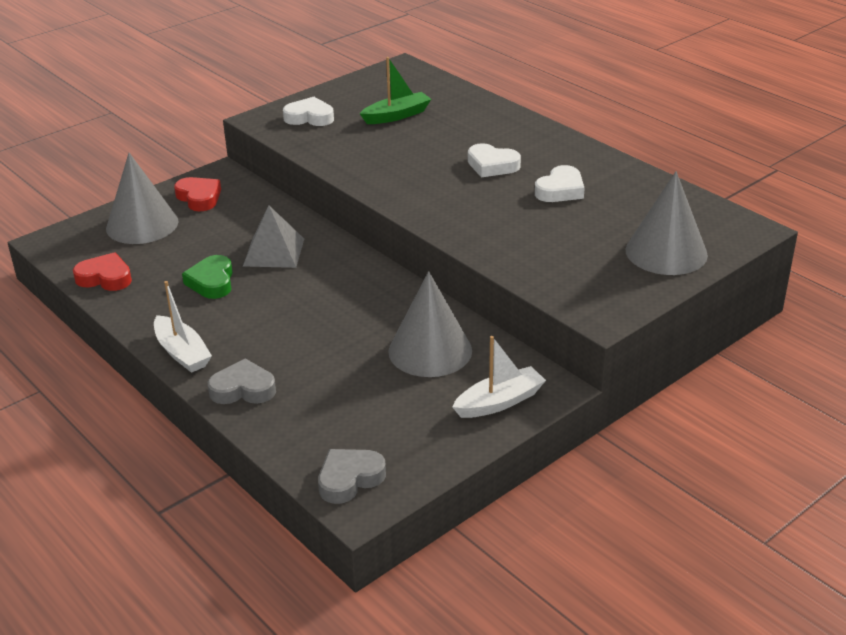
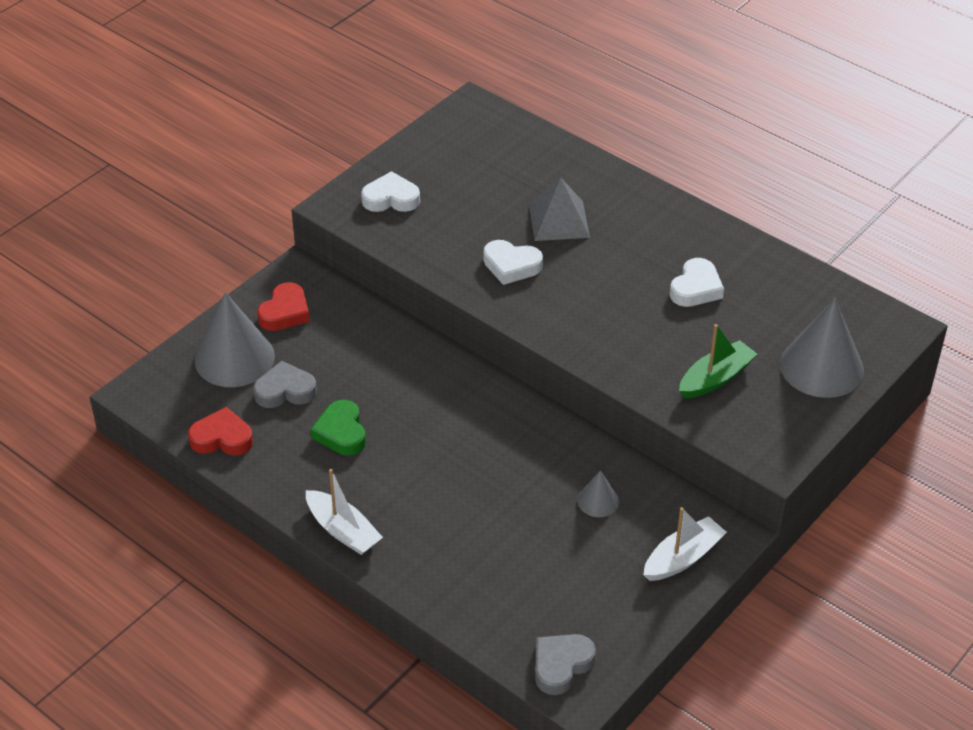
camera: 10 degrees left, 10 degrees up
(199, 198) = (285, 312): red heart -> red heart turned 75 degrees clockwise
(243, 389) = (422, 570): grey heart -> grey heart (285, 391)
(274, 252) = (395, 384): grey pyramid -> grey pyramid (559, 220)
(397, 115) = (489, 188): green boat -> green boat (715, 378)
(430, 350) = (598, 501): grey cone -> grey cone, size x0.48
(492, 165) = (614, 257): white heart -> white heart (511, 265)

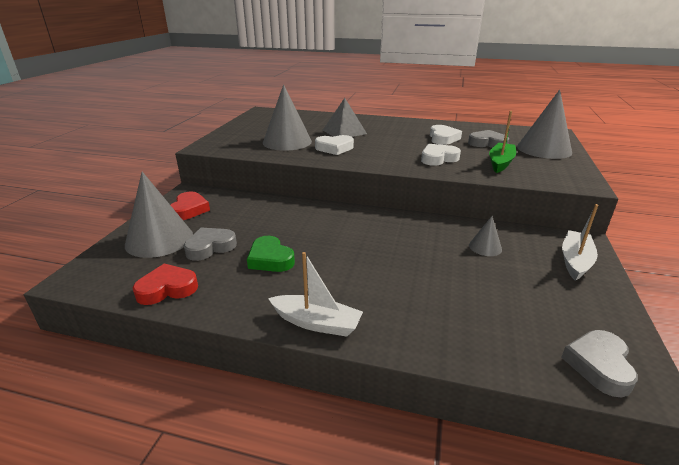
camera: 25 degrees left, 15 degrees down
(391, 198) = (239, 140): white heart -> white heart (438, 158)
(455, 226) = (287, 142): none -> grey cone
(751, 324) = (487, 143): none -> grey heart

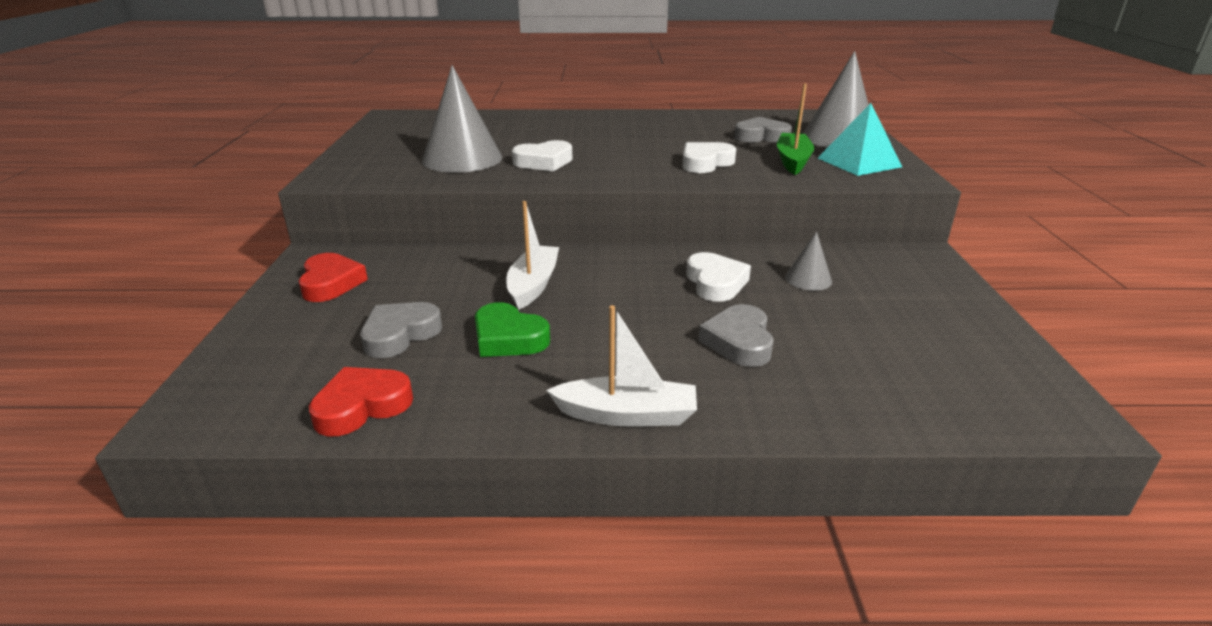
camera: 15 degrees left, 0 degrees up
(159, 239) = (304, 335): grey cone -> none
(344, 132) = (544, 137): grey pyramid -> none
(443, 138) = (696, 135): white heart -> white heart (715, 283)
(549, 168) = (859, 162): none -> turquoise pyramid
(575, 261) = (927, 281): white boat -> white boat (533, 285)
(599, 365) = (1011, 402): grey heart -> grey heart (739, 342)

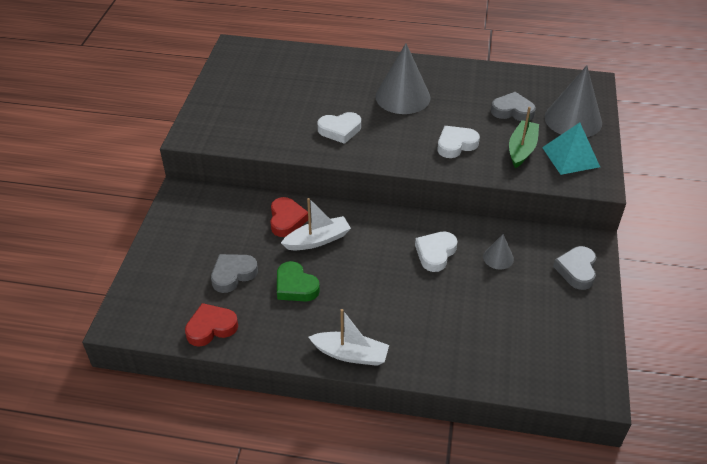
camera: 10 degrees right, 15 degrees up
(331, 283) = (192, 222): red heart -> red heart (287, 220)
(462, 159) = (283, 119): grey cone -> grey cone (402, 97)
(533, 285) = (317, 240): white boat -> white boat turned 45 degrees clockwise
(715, 283) = (435, 253): white heart -> white heart turned 150 degrees counterclockwise
(739, 342) = (431, 308): grey heart -> grey heart (576, 270)

